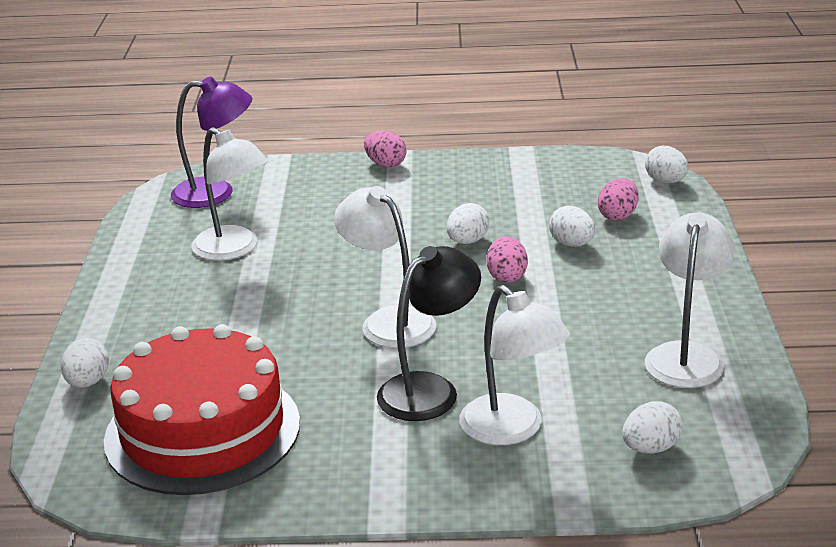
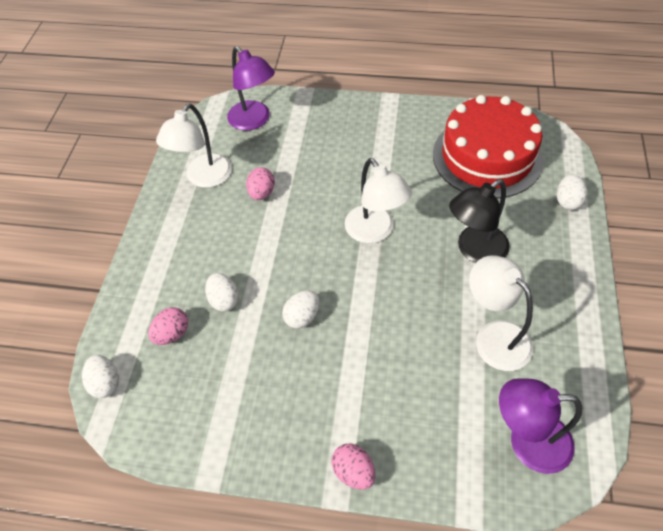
camera: 170 degrees left, 25 degrees up
(430, 389) = (357, 171): black lamp -> black lamp (474, 250)
(506, 276) = (284, 267): pink egg -> pink egg (262, 193)
(512, 430) = (319, 139): white lamp -> none
(650, 448) = (254, 121): white egg -> purple lamp

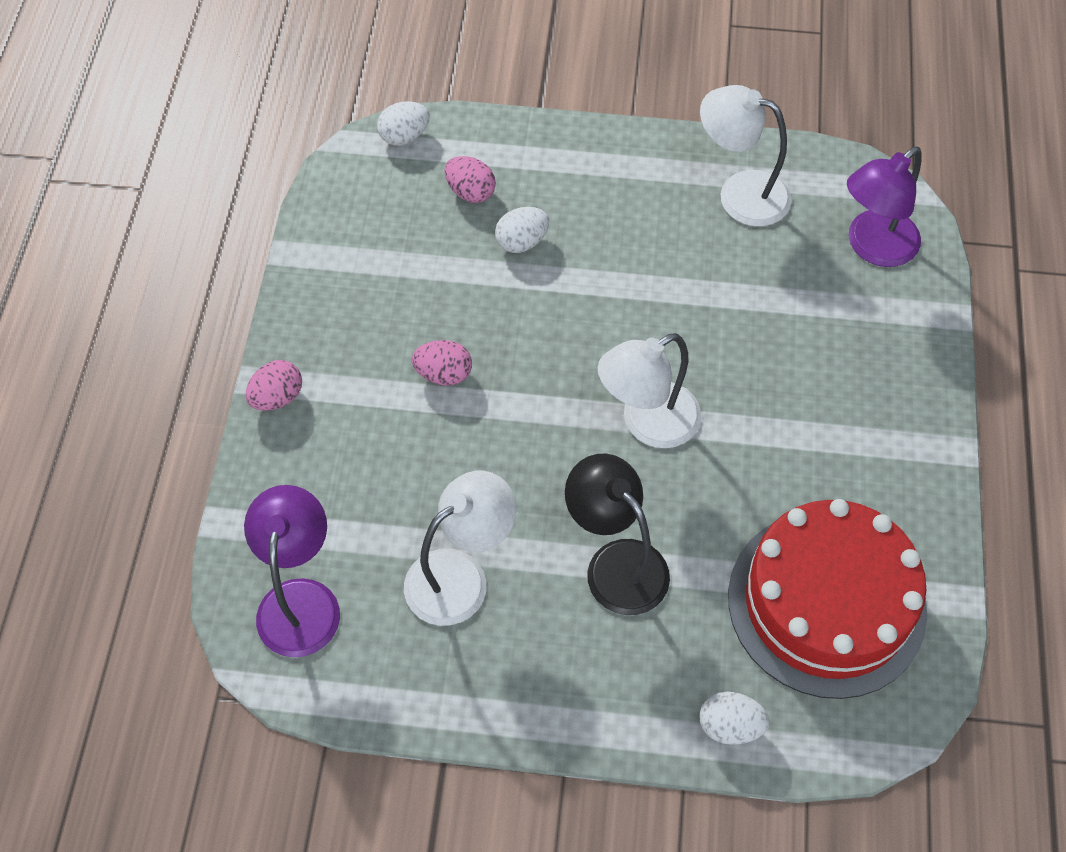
camera: 85 degrees right, 5 degrees up
(262, 193) = (715, 270): pink egg -> pink egg (444, 374)
(302, 317) = (495, 334): white egg -> none

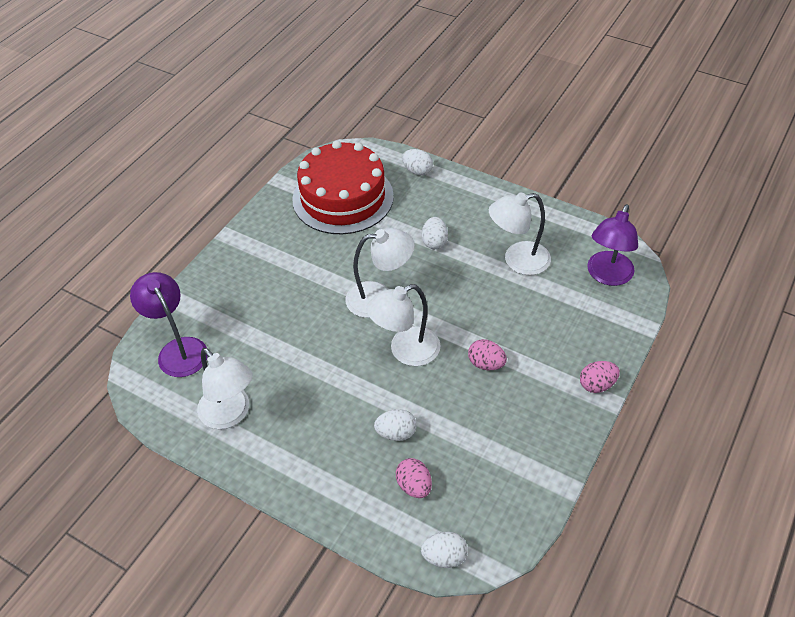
camera: 155 degrees left, 10 degrees down
(565, 353) = (405, 351): none -> white lamp
(616, 563) = (434, 242): black lamp -> white egg
(873, 247) = (178, 349): purple lamp -> purple lamp turned 105 degrees counterclockwise

